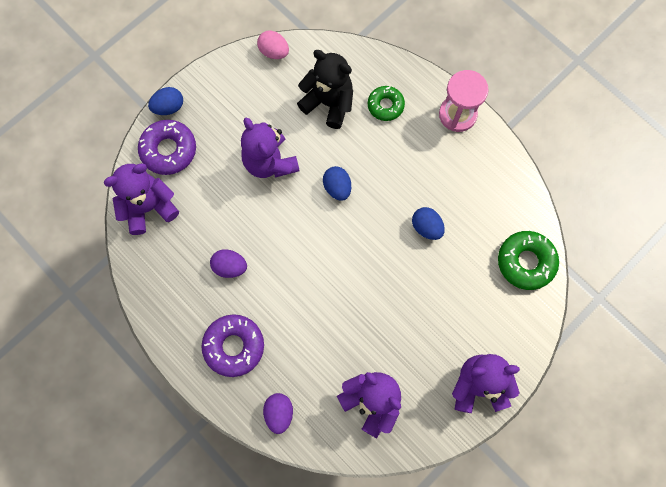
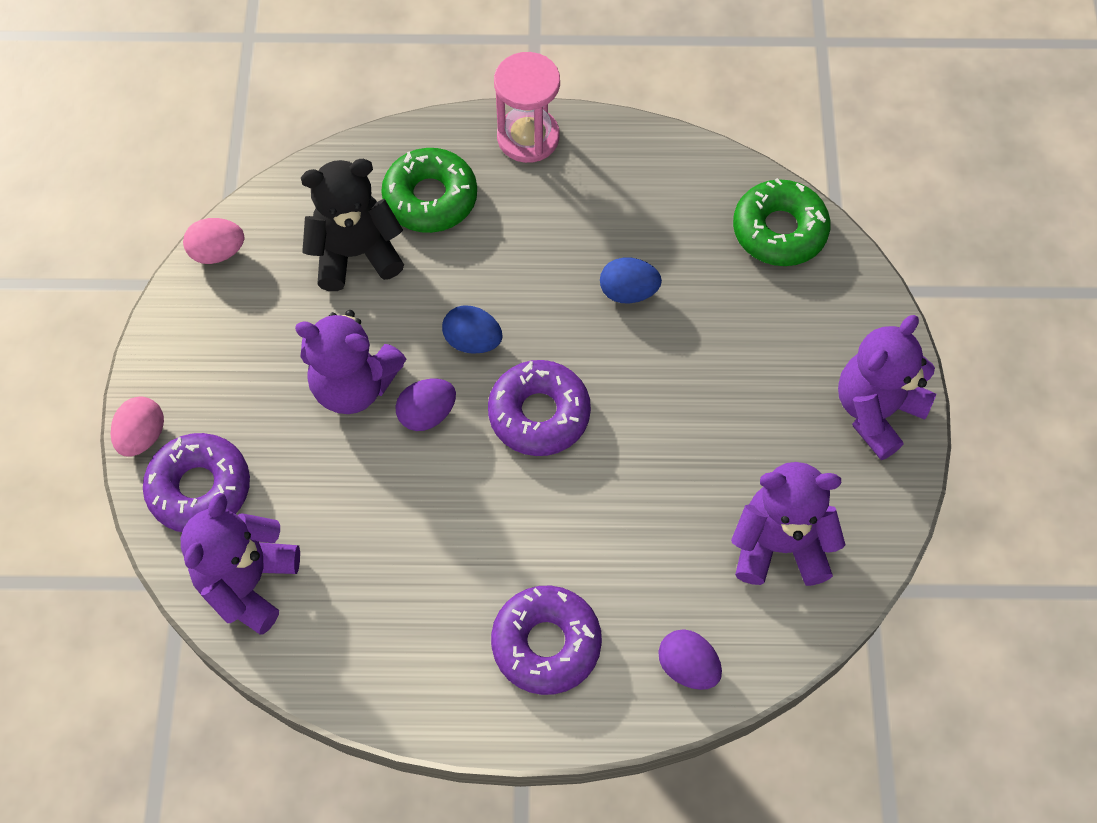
camera: 45 degrees left, 10 degrees down
(169, 107) = (142, 436): blue egg -> pink egg
(230, 267) = (437, 554): purple egg -> purple egg (427, 414)
(331, 246) = (539, 414): none -> purple donut
(385, 105) = (430, 198): green donut -> green donut, size x1.52

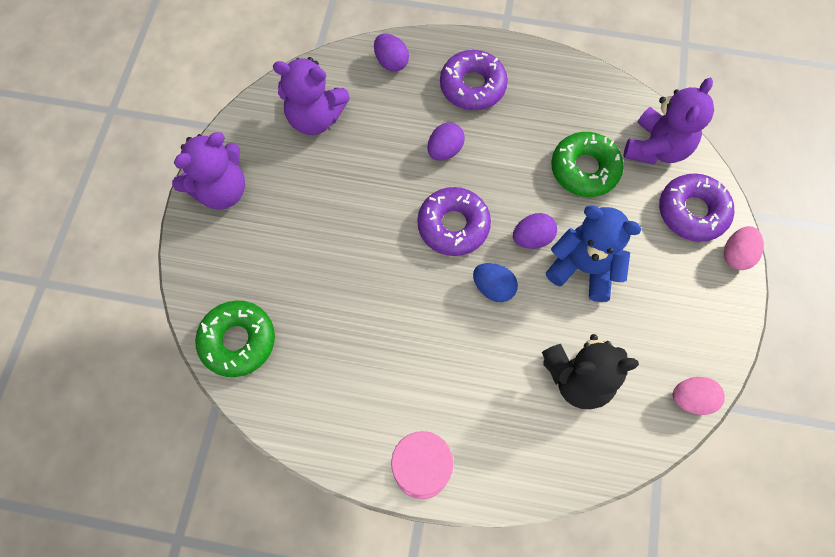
camera: 170 degrees left, 5 degrees up
(354, 385) = (583, 268): purple teddy bear -> blue teddy bear
(430, 198) = (513, 421): green donut -> green donut (584, 169)
(571, 524) = (445, 150): none -> purple egg
(628, 292) = (369, 308): blue egg -> none

